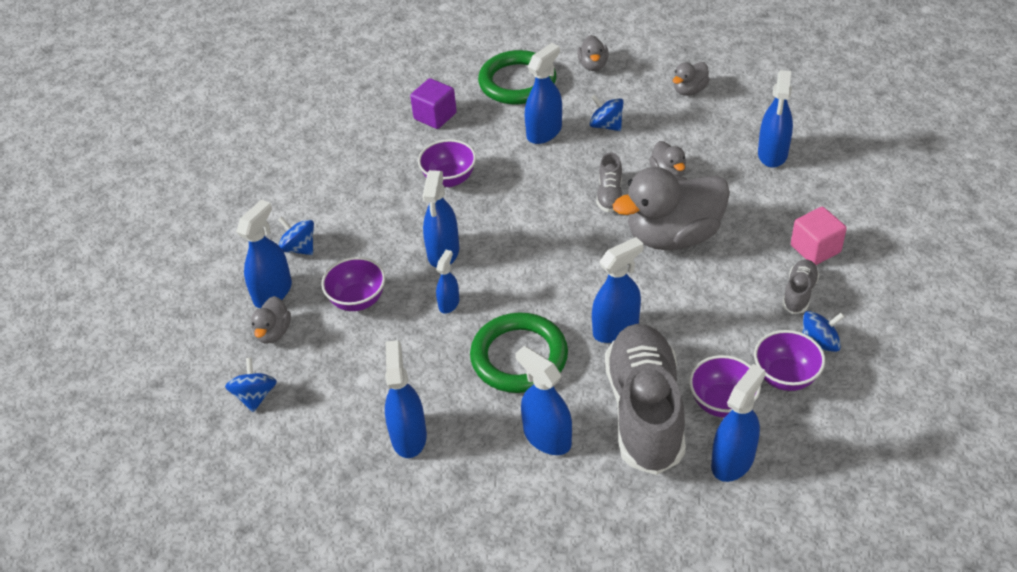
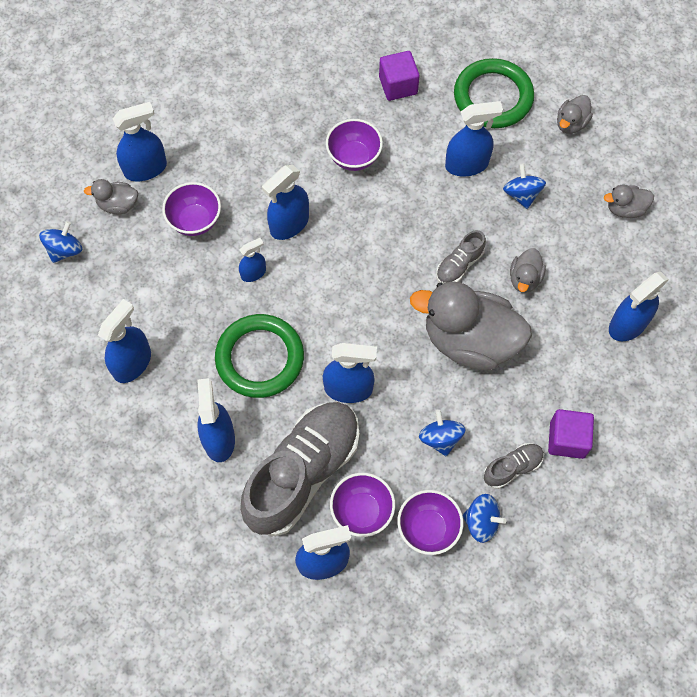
camera: 35 degrees right, 20 degrees up
(273, 332) = (118, 205): grey duck -> grey duck turned 45 degrees clockwise
(299, 248) = (194, 142): blue spinning top -> blue spinning top (440, 438)
(815, 249) = (567, 439): pink cube -> purple cube

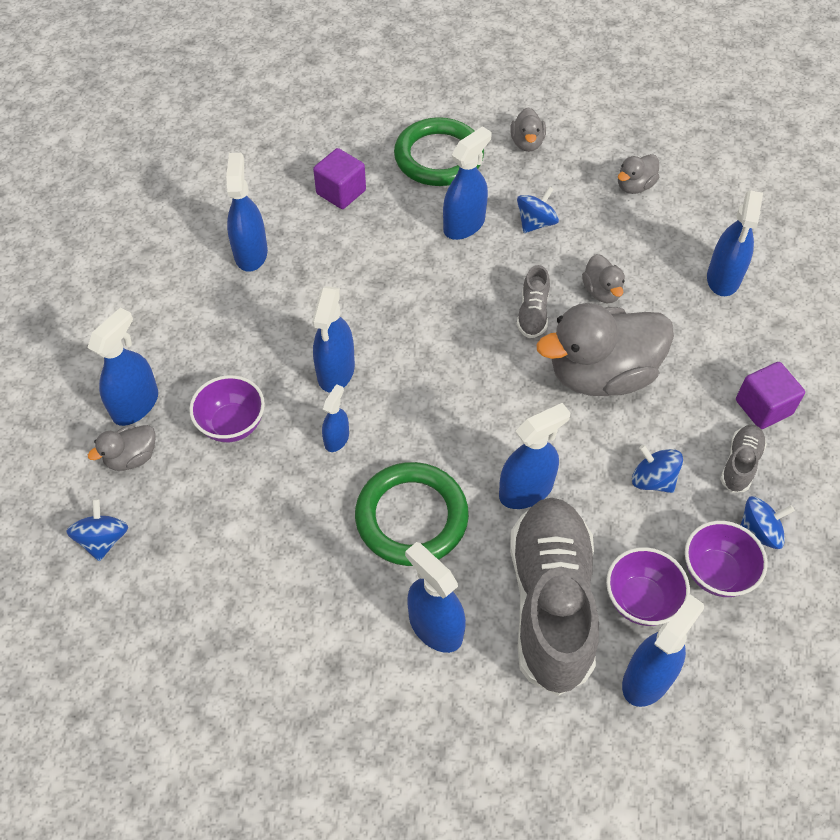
camera: 35 degrees left, 10 degrees down
(132, 363) = (276, 610): blue spray bottle -> blue spray bottle (251, 253)
(354, 157) = (350, 276): purple bowl -> none
(521, 194) = (536, 223): blue spinning top -> blue spinning top turned 90 degrees clockwise

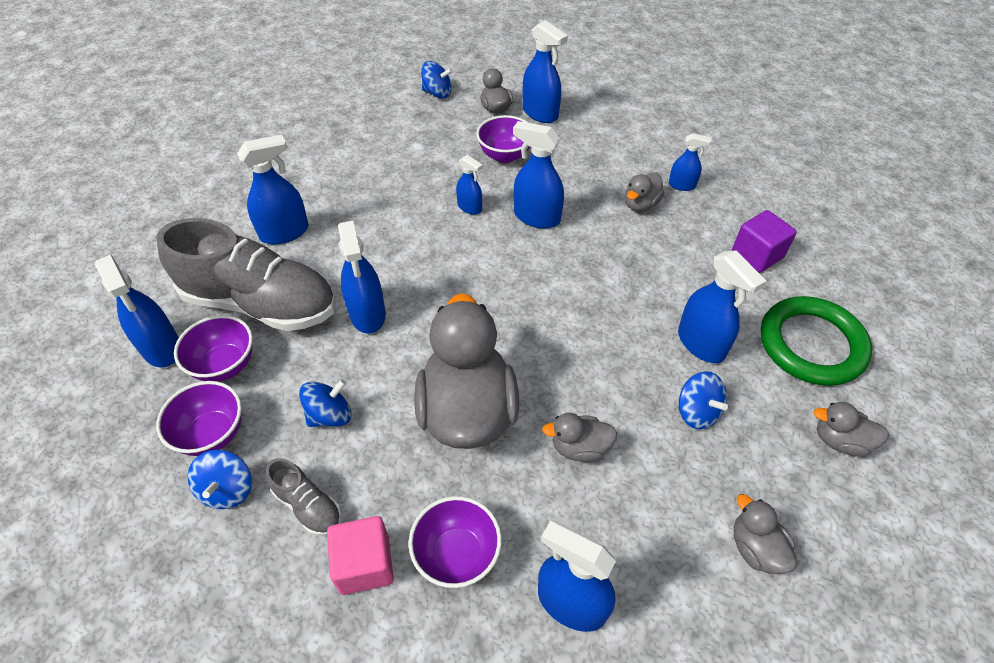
camera: 105 degrees right, 5 degrees down
(251, 253) = (682, 185): blue spray bottle -> blue spray bottle, size x0.58
(291, 284) = (640, 204): none -> grey duck
(411, 517) = (379, 237): green ring -> none
(532, 313) = (564, 372): grey shoe -> none
(725, 351) = (457, 554): none -> purple bowl
(763, 407) = (365, 564): purple cube -> pink cube

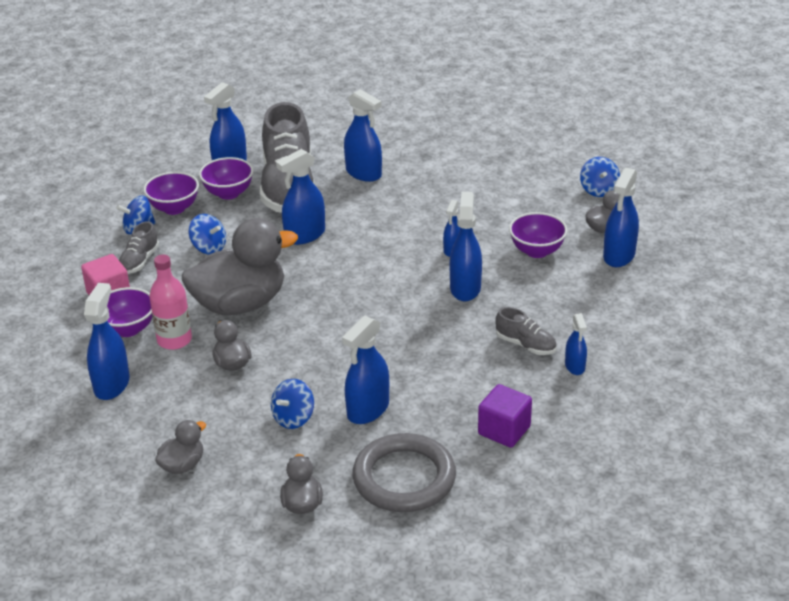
camera: 70 degrees right, 15 degrees down
(506, 501) = (174, 340): none -> pink bottle
(640, 204) = (525, 345): grey duck -> grey shoe
(811, 344) = (404, 478): green ring -> grey ring

